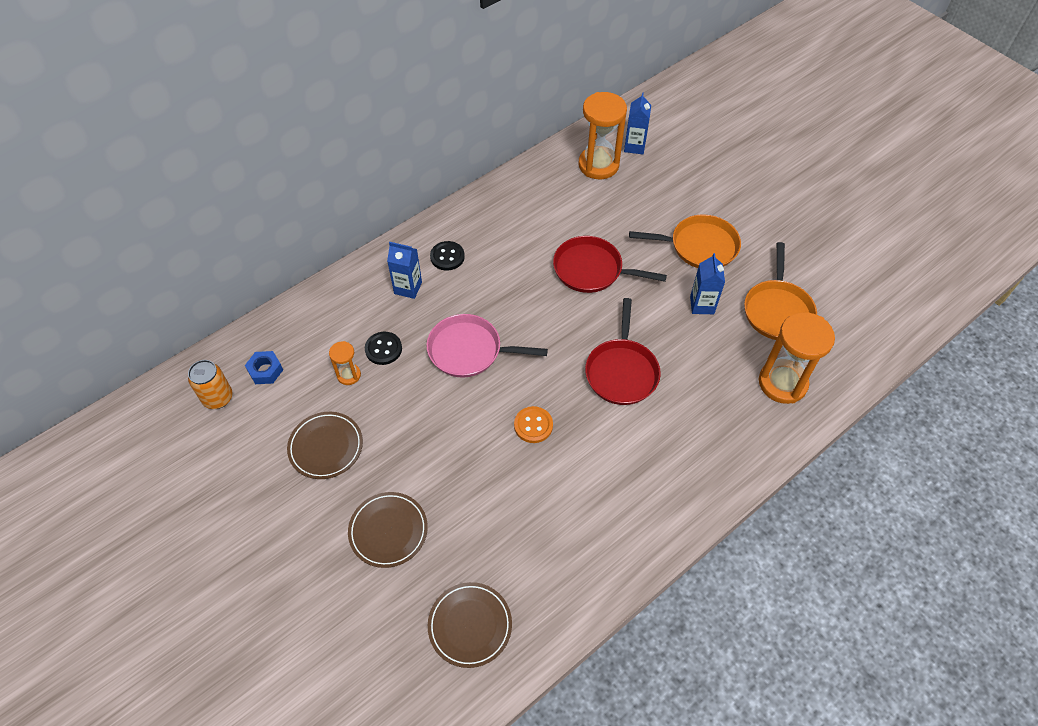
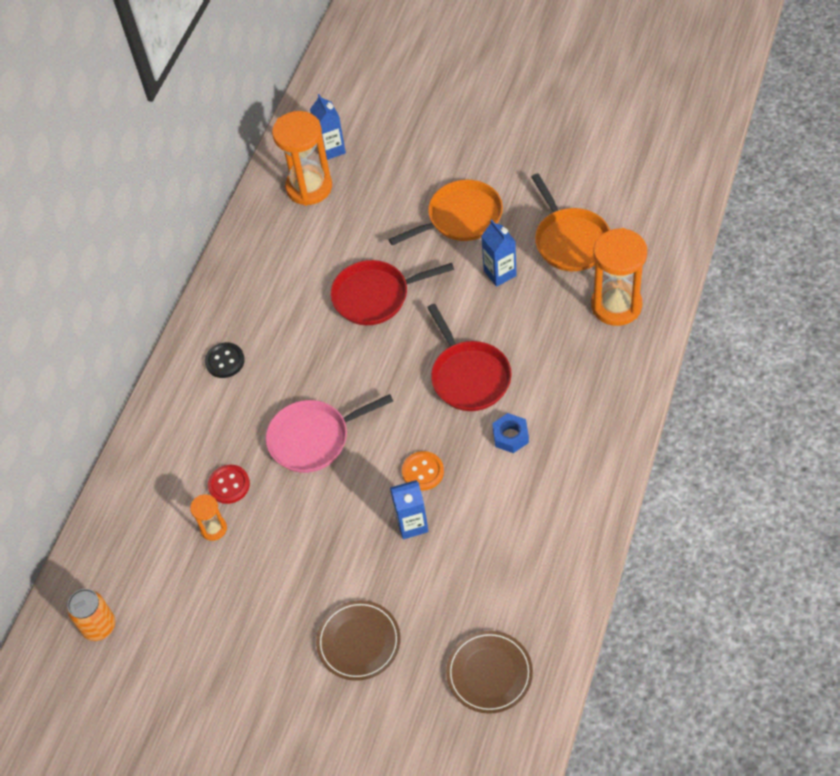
camera: 25 degrees left, 0 degrees up
(265, 370) = (126, 573): blue nut -> blue nut (510, 436)
(326, 447) = (243, 606): brown plate -> none
(383, 349) = (229, 485): black button -> red button
(408, 288) = (208, 413): blue carton -> blue carton (412, 524)

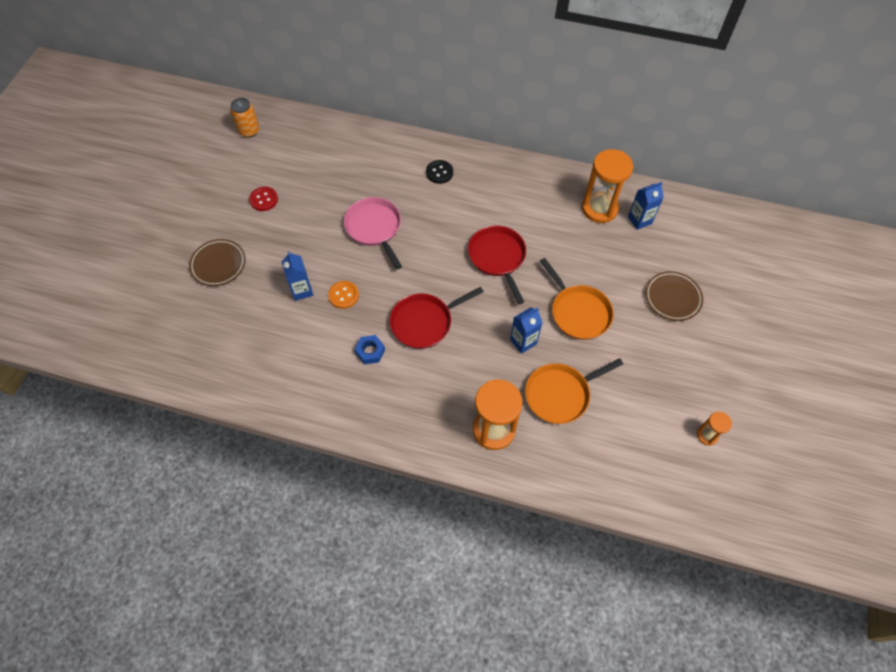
camera: 80 degrees right, 5 degrees up
(213, 528) = (309, 179): orange hourglass -> orange hourglass (707, 435)
(229, 485) = (341, 184): red button -> red button (263, 200)
(489, 673) = (183, 341): brown plate -> brown plate (672, 297)

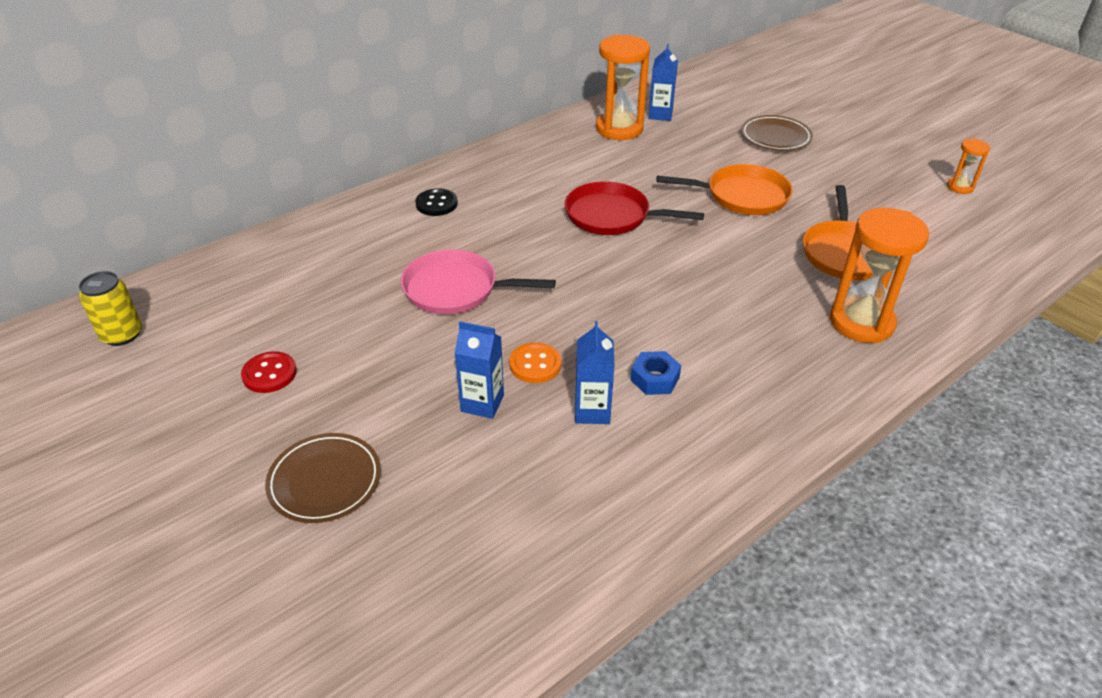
camera: 55 degrees left, 20 degrees down
(249, 131) = (122, 335): orange can -> yellow can
(424, 322) = (651, 310): red pan -> none
(523, 341) = (749, 248): blue carton -> blue carton (592, 411)

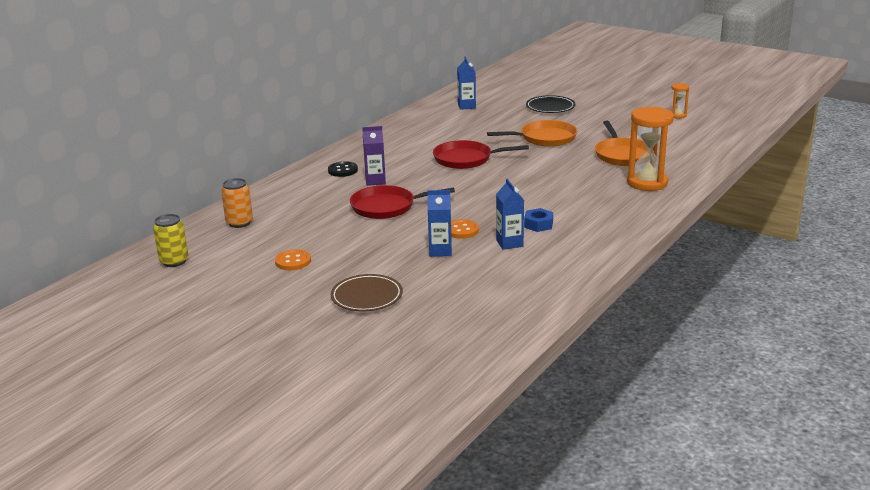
camera: 15 degrees left, 15 degrees down
(249, 277) = (239, 223): none -> orange can
(269, 374) = (293, 261): red button -> orange button
(455, 289) = (386, 207): pink pan -> red pan
(468, 233) = (375, 181): none -> purple carton
(619, 129) = (443, 117): orange hourglass -> none
(775, 137) = (550, 107): brown plate -> black plate

